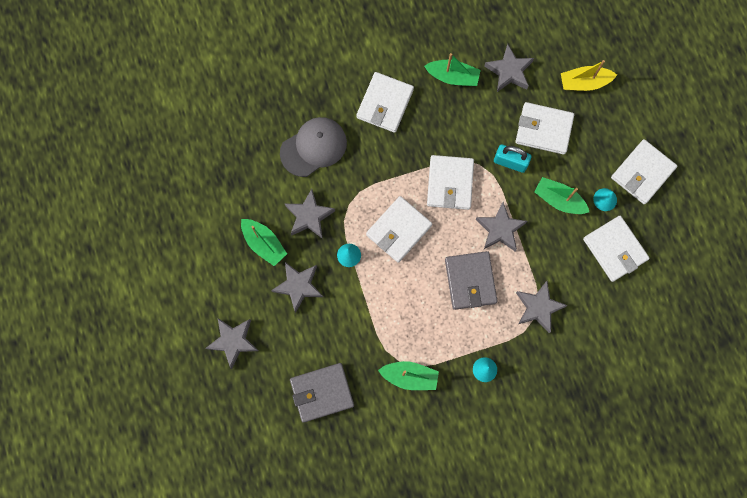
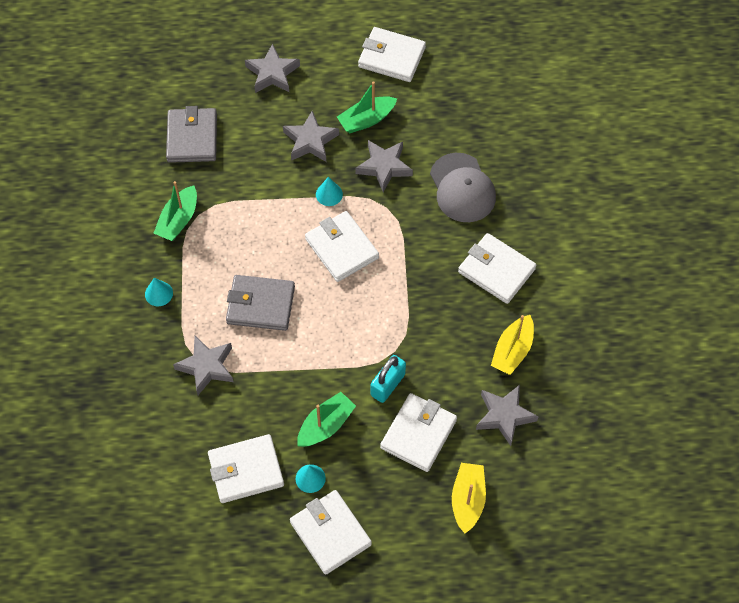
camera: 105 degrees right, 15 degrees down
(450, 183) = (380, 313): white wallet -> white wallet (391, 57)
(453, 77) = (512, 351): green boat -> yellow boat
(500, 229) = (310, 351): grey star -> none

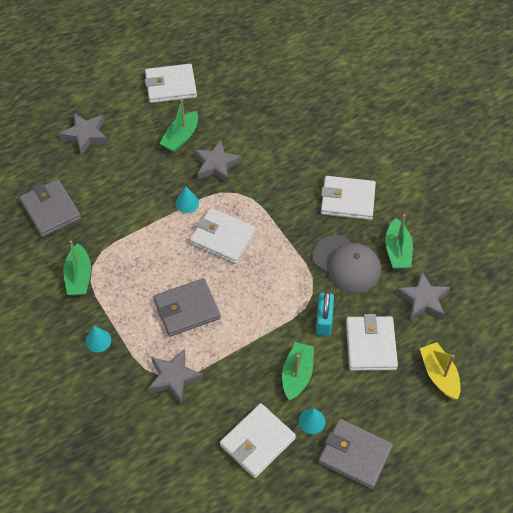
camera: 30 degrees left, 5 degrees down
(310, 141) = (147, 171): grey star -> none
(330, 533) = (355, 455): white wallet -> grey wallet
(462, 188) = (284, 154): grey cap -> grey cap (347, 264)
(512, 351) = (397, 251): yellow boat -> green boat

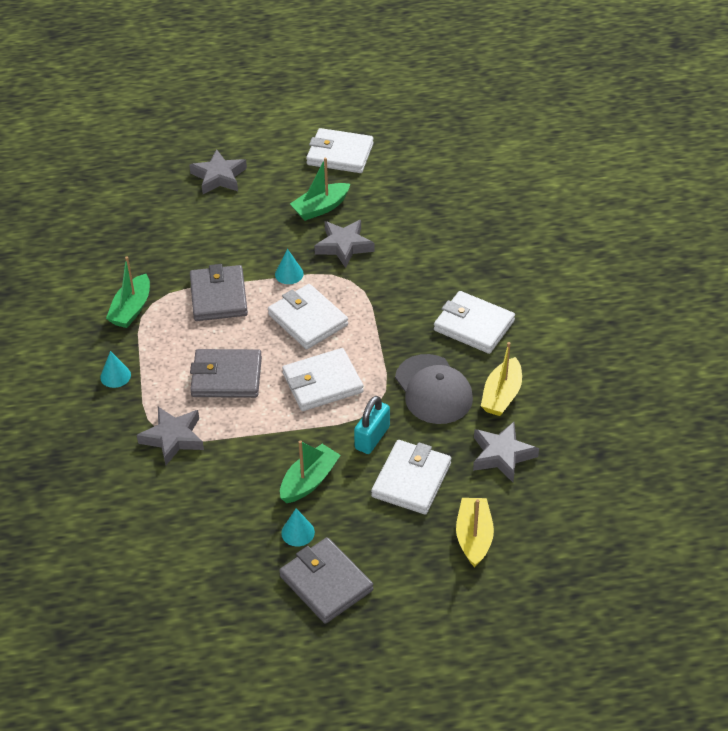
camera: 25 degrees right, 10 degrees down
(50, 210) = (140, 237): grey wallet -> grey wallet (218, 296)
(257, 442) = (225, 531): white wallet -> white wallet (322, 383)
(397, 251) = (501, 395): green boat -> yellow boat

